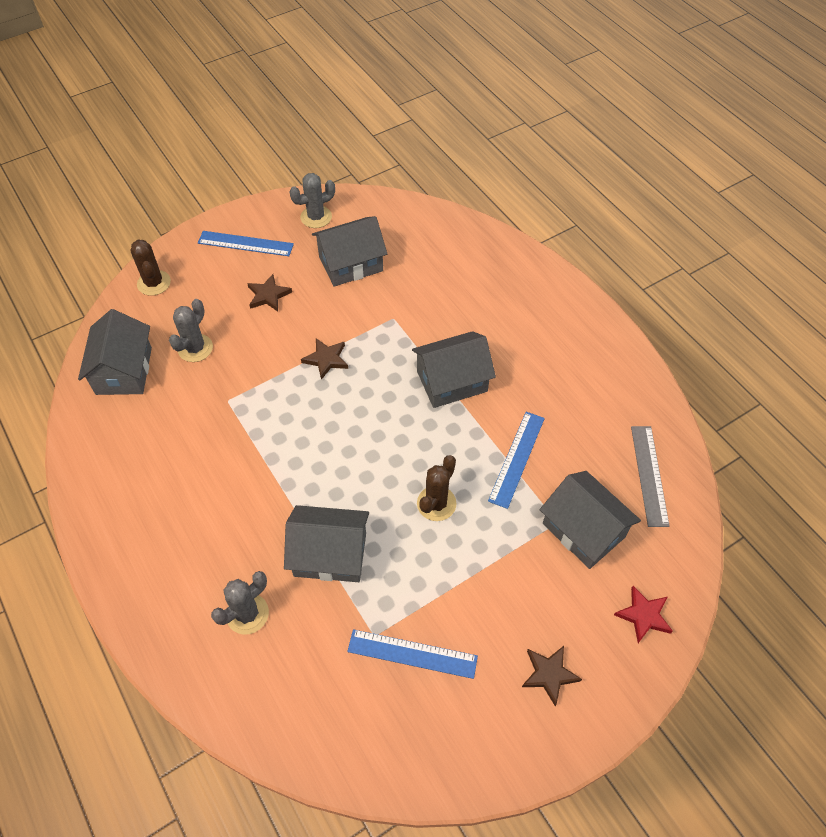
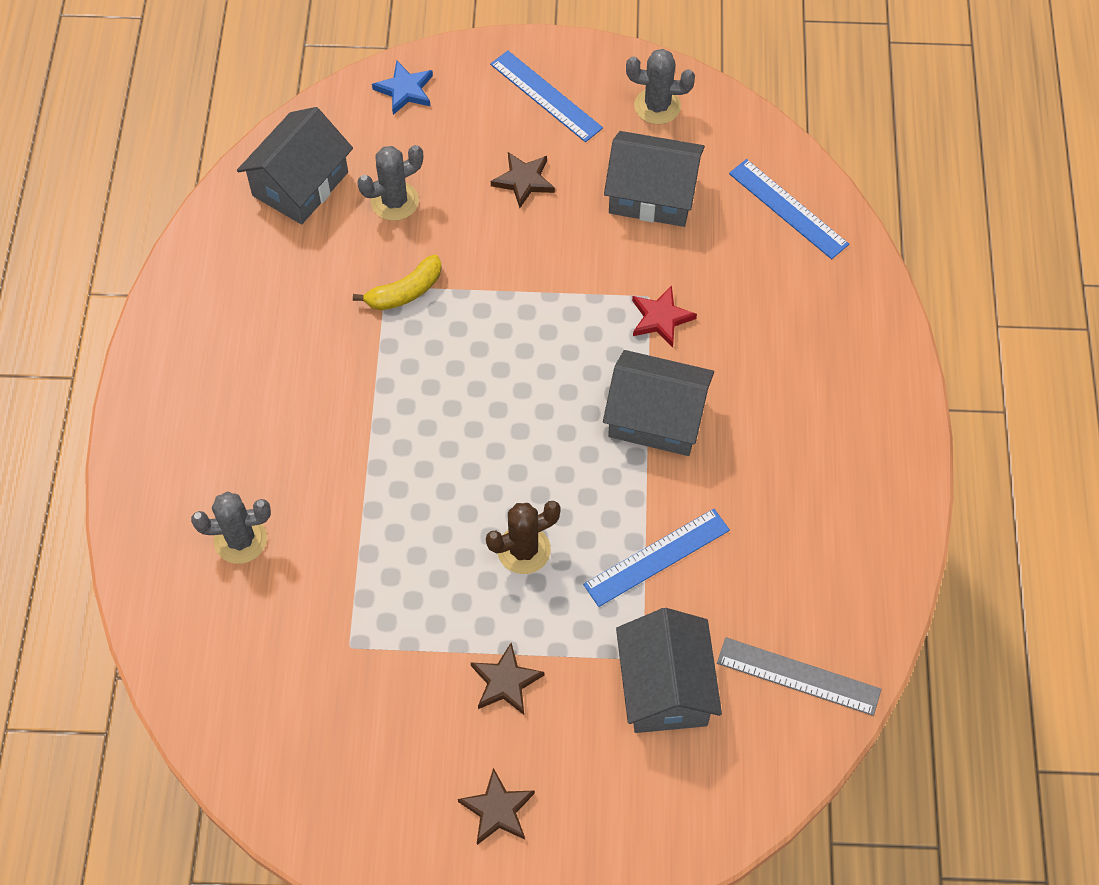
camera: 35 degrees right, 5 degrees up
(154, 283) = (405, 90): brown cactus -> blue star
(242, 396) = (405, 292): none -> yellow banana
(326, 359) = (530, 302): brown star -> brown star (505, 682)
(330, 554) = (368, 532): grey house -> none
(412, 654) = (373, 692): blue ruler -> blue ruler (788, 209)
(644, 615) = (653, 822): red star -> red star (661, 318)
(649, 475) = (798, 676): grey ruler -> grey ruler turned 75 degrees clockwise

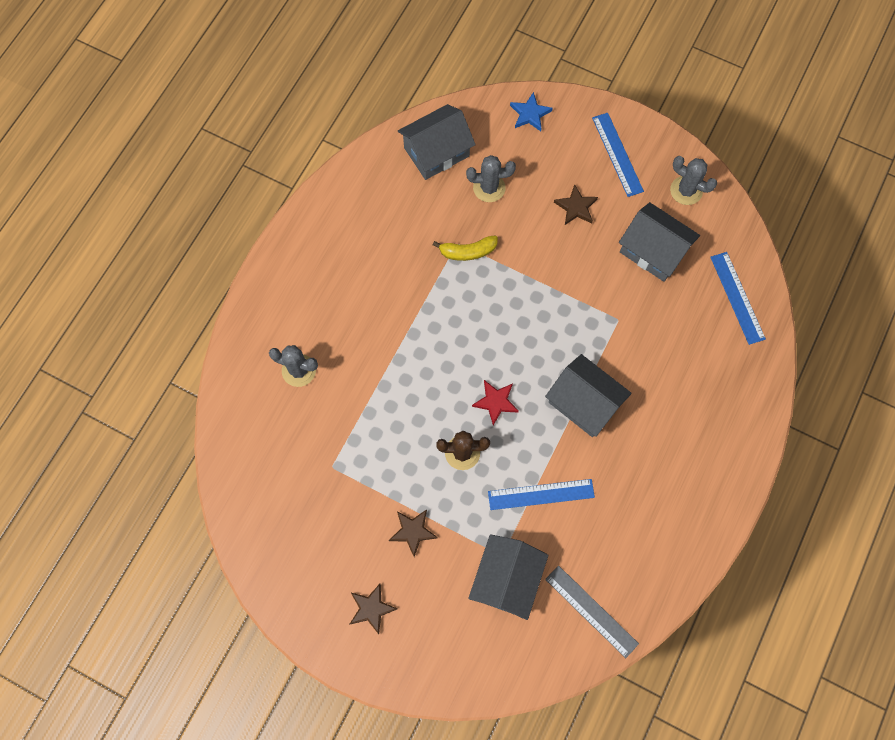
camera: 25 degrees right, 10 degrees up
(661, 318) = (618, 337): red star -> red star (496, 402)

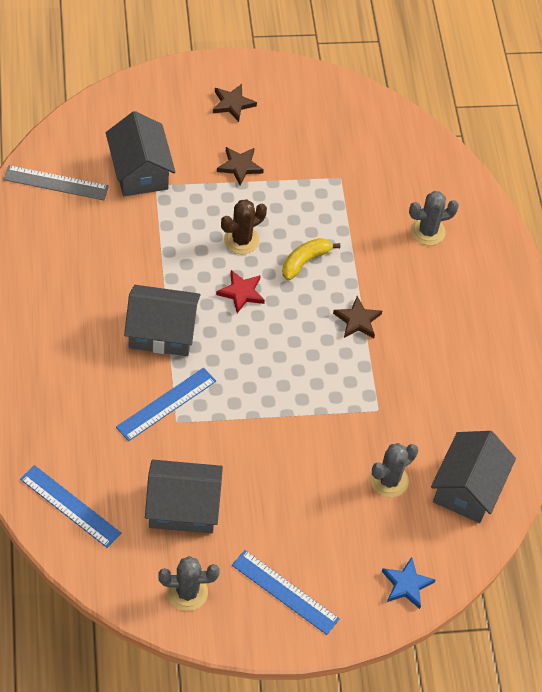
camera: 140 degrees right, 15 degrees down
(467, 251) = (362, 407): yellow banana -> yellow banana (305, 261)
(541, 494) = (152, 243): blue ruler -> blue ruler (166, 404)
(576, 207) = (289, 509): brown star -> brown star (357, 320)

